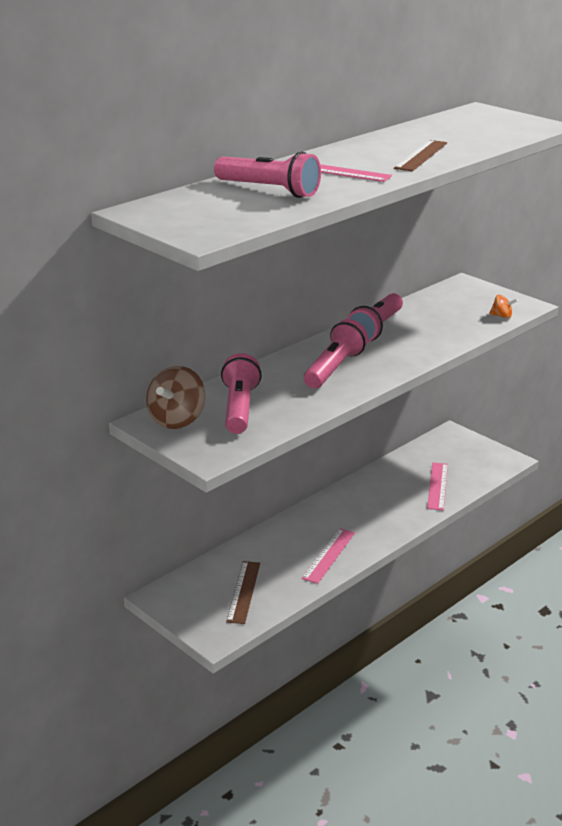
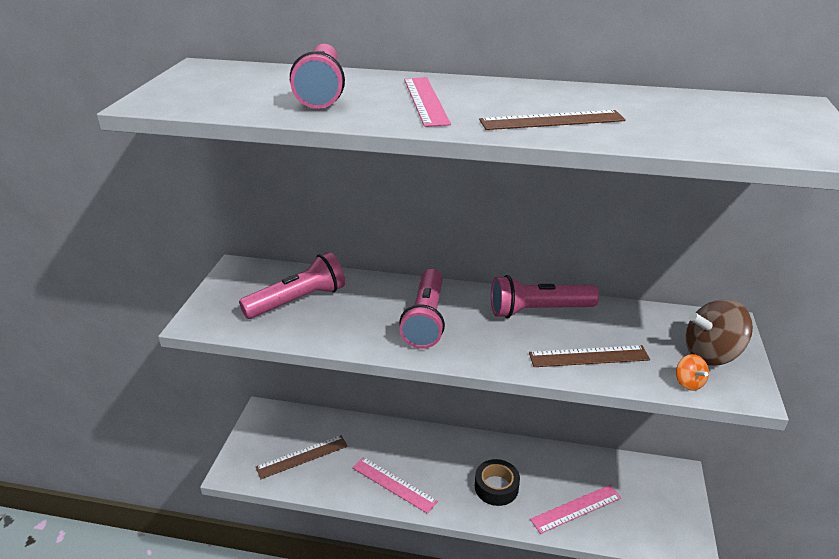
camera: 55 degrees right, 5 degrees up
(177, 420) = (251, 280): brown spinning top -> brown spinning top (711, 354)
(329, 555) = (394, 484): pink ruler -> pink ruler turned 45 degrees clockwise
(334, 368) = (425, 320): pink flashlight -> pink flashlight turned 105 degrees clockwise
(383, 510) = (496, 487): none -> black tape
(444, 333) = (588, 356): none -> brown ruler

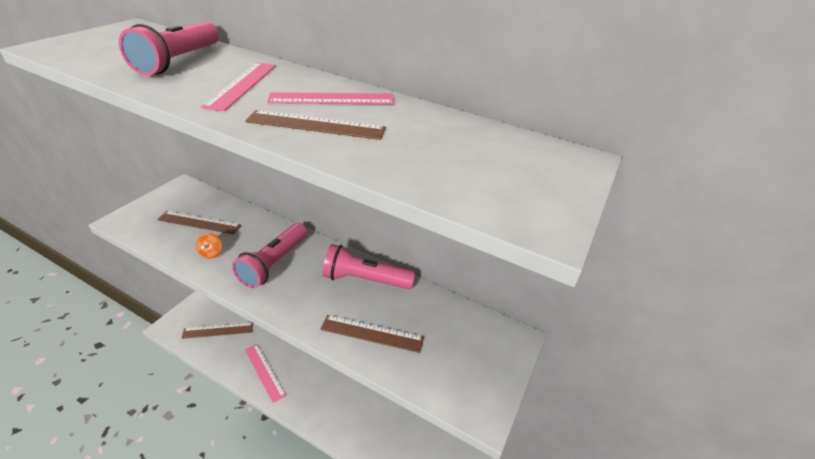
camera: 15 degrees right, 5 degrees up
(298, 301) = (199, 222): pink flashlight -> brown ruler
(496, 487) = (334, 399): black tape -> none
(576, 508) = (382, 437): pink ruler -> pink ruler (332, 99)
(688, 383) = (436, 386): orange spinning top -> orange spinning top (211, 253)
(711, 354) = (478, 363): brown spinning top -> none

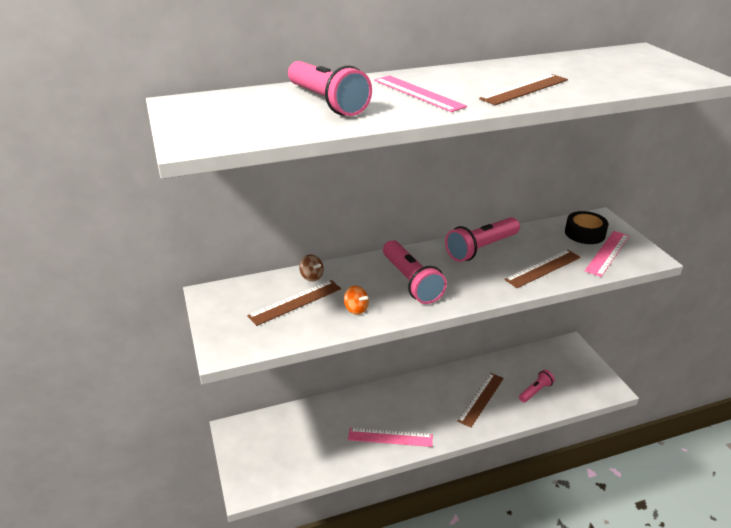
camera: 45 degrees left, 5 degrees down
(218, 330) = (299, 450): brown ruler -> brown ruler (481, 399)
(238, 214) = (311, 277): none -> brown spinning top
(332, 99) = (483, 76): pink ruler -> pink ruler (607, 253)
(394, 440) = (535, 391): none -> pink flashlight
(471, 337) = (584, 233): none -> black tape

